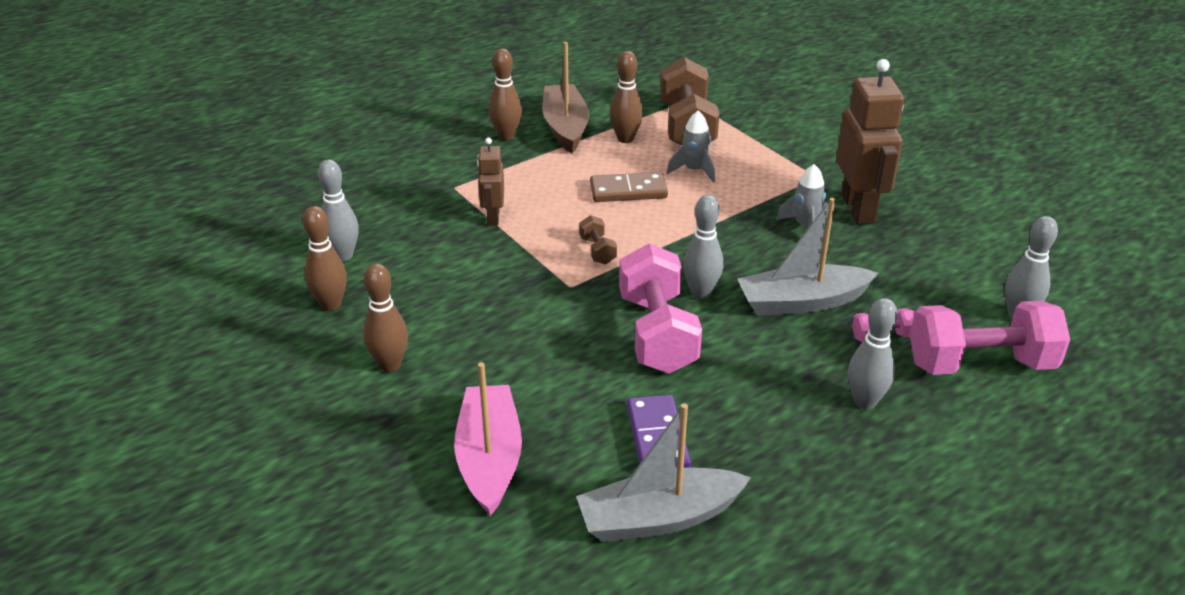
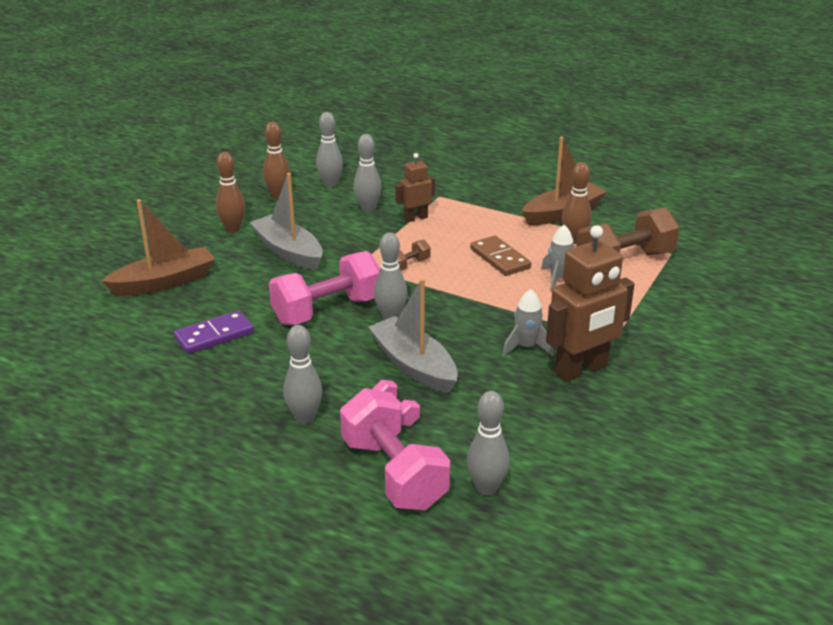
camera: 65 degrees right, 5 degrees down
(438, 244) = (368, 209): none -> grey bowling pin
(489, 459) = (164, 282): pink boat -> brown boat
(506, 136) = (524, 196): brown bowling pin -> none
(658, 518) = (136, 353): grey boat -> grey boat (288, 252)

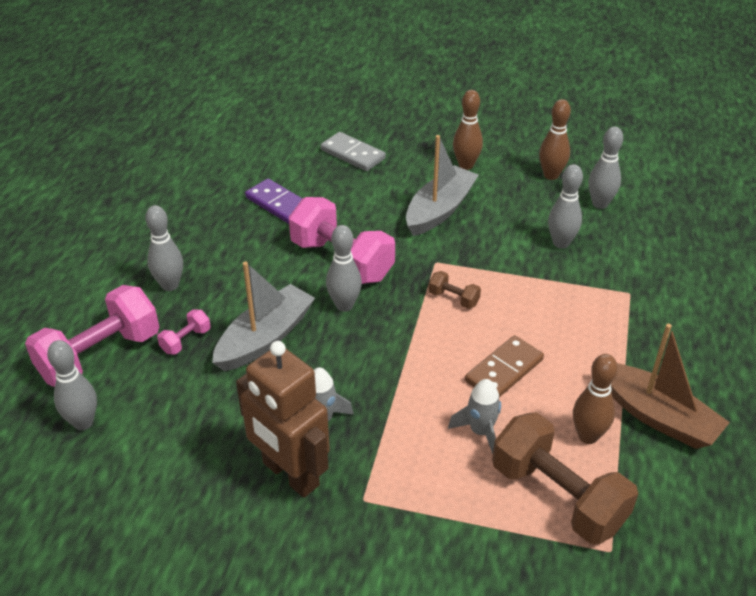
camera: 75 degrees right, 10 degrees up
(164, 282) = (352, 154): brown boat -> grey domino
(415, 218) = (562, 283): brown robot -> none

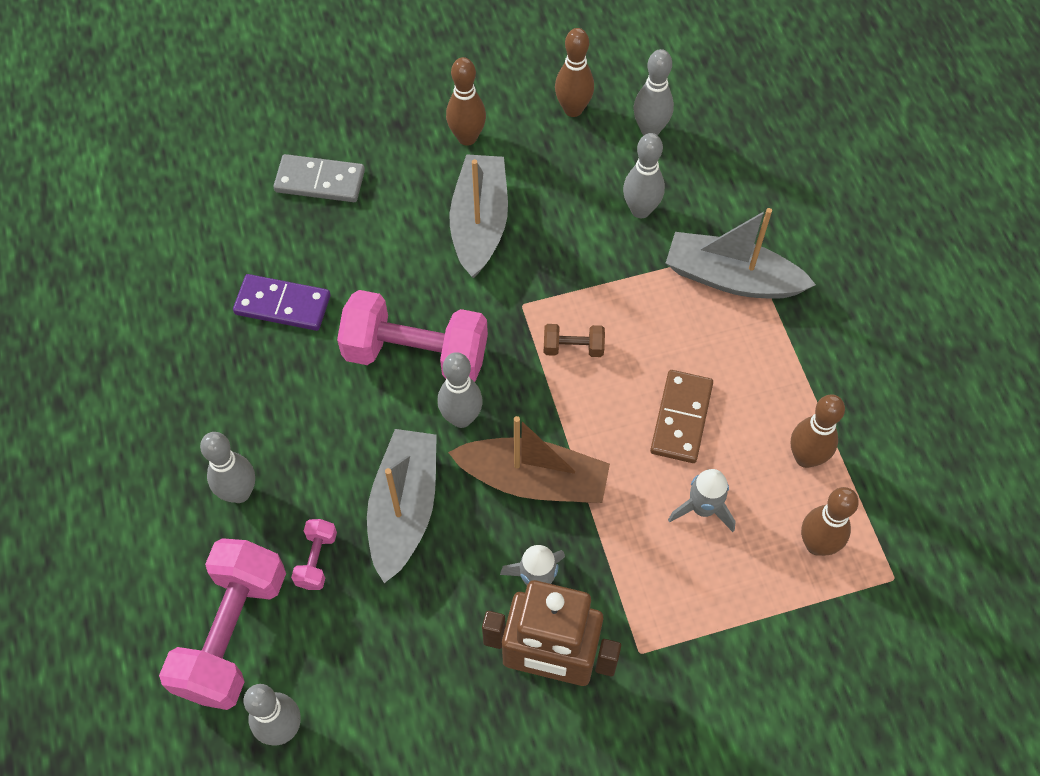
camera: 30 degrees left, 20 degrees up
(558, 496) = (816, 544): brown dumbbell -> brown bowling pin
(603, 305) = (731, 278): none -> grey boat
(657, 416) = (855, 398): brown boat -> brown boat (533, 480)

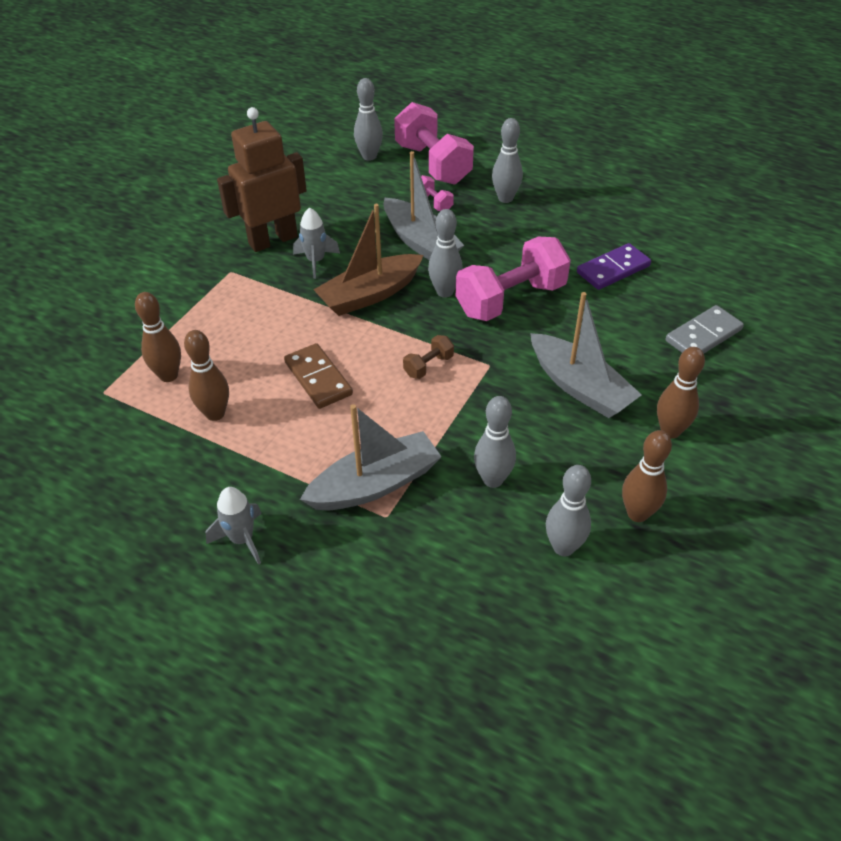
camera: 135 degrees right, 15 degrees down
(703, 508) = (257, 346): grey rocket -> grey rocket (242, 539)

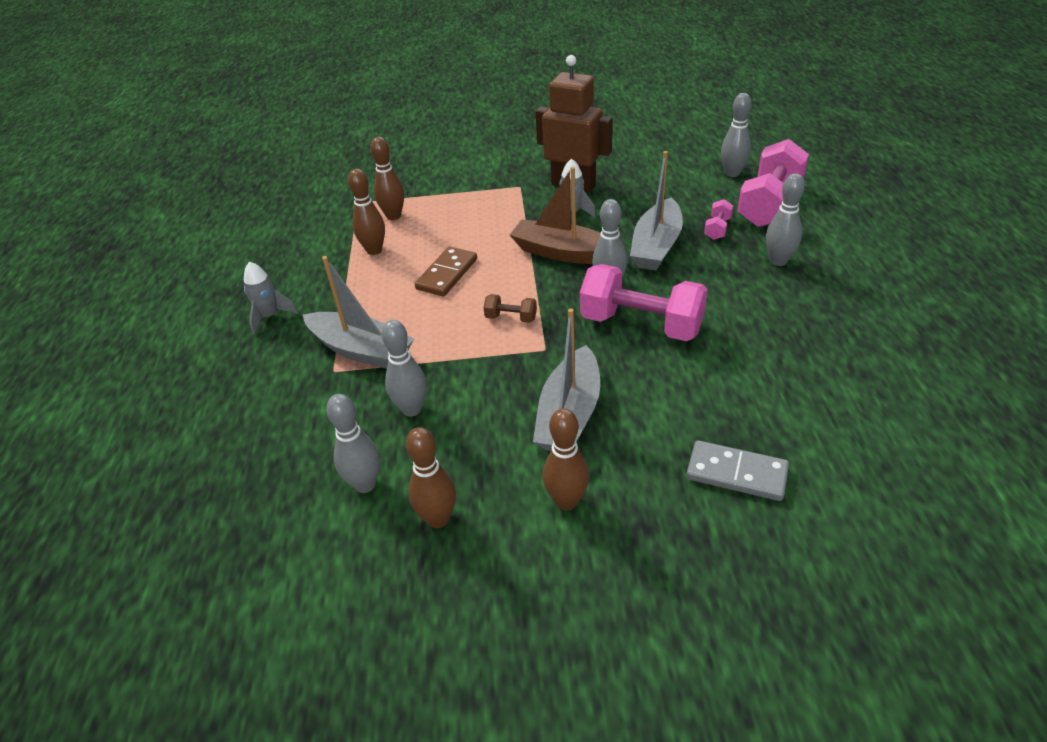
camera: 60 degrees right, 5 degrees down
(613, 269) = (762, 368): purple domino -> none

